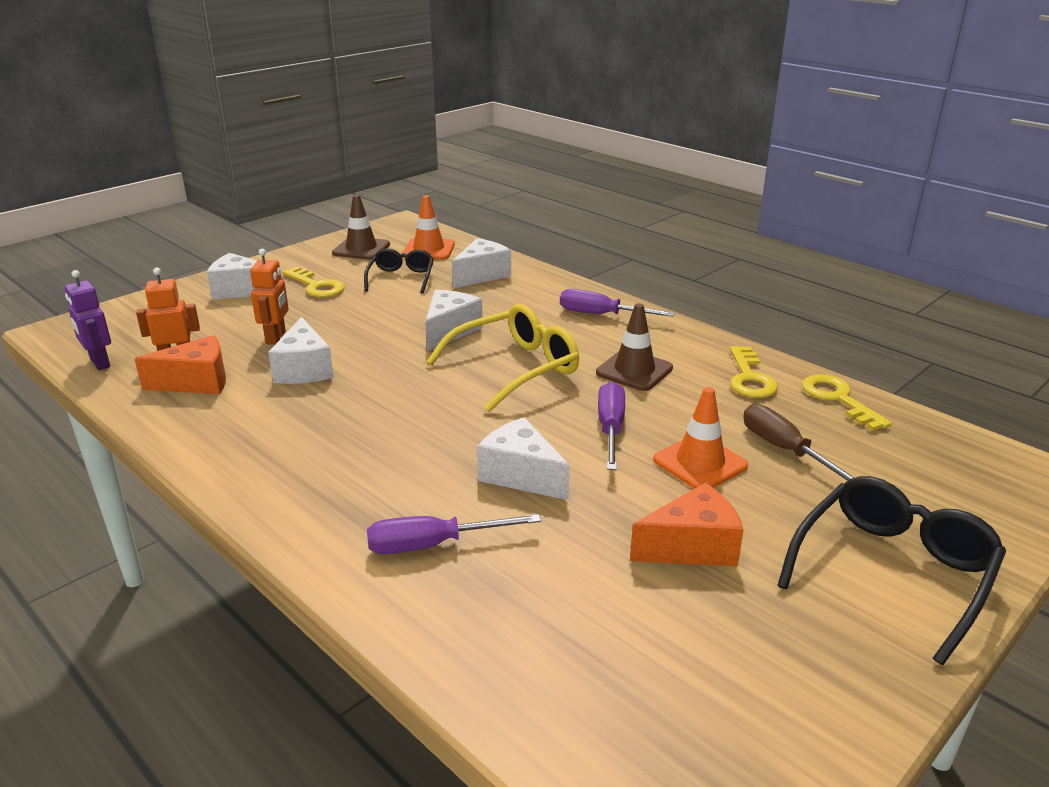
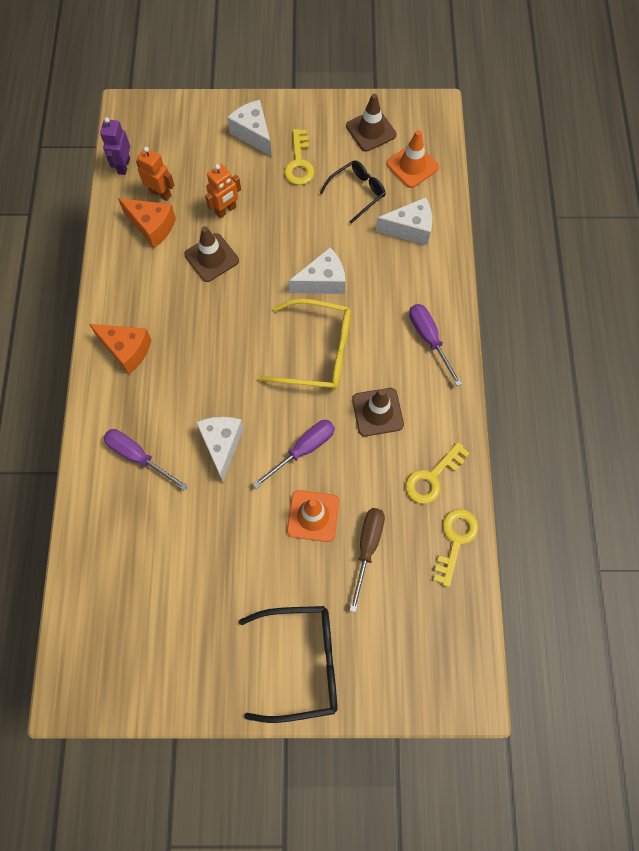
camera: 45 degrees right, 40 degrees up
(304, 369) = (211, 258): white cheese -> brown traffic cone
(692, 547) = (238, 563): orange cheese -> orange cheese (126, 350)

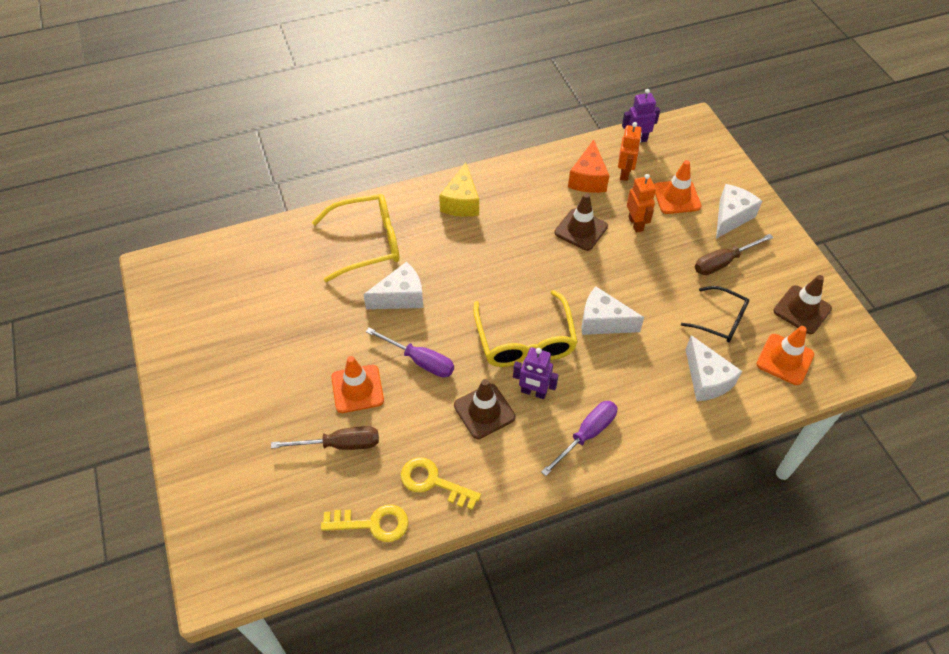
camera: 70 degrees right, 15 degrees down
(126, 350) = (461, 202): orange cheese -> yellow cheese
(138, 457) = (367, 243): purple screwdriver -> yellow glasses
(210, 165) = (676, 197): none -> orange traffic cone
(226, 210) = (636, 224): orange robot -> orange robot turned 135 degrees counterclockwise
(299, 163) = (723, 262): yellow key -> brown screwdriver
(301, 662) = (216, 422): black glasses -> none
(322, 281) = (603, 322): white cheese -> white cheese turned 150 degrees clockwise
(373, 365) = (533, 392): none -> purple robot

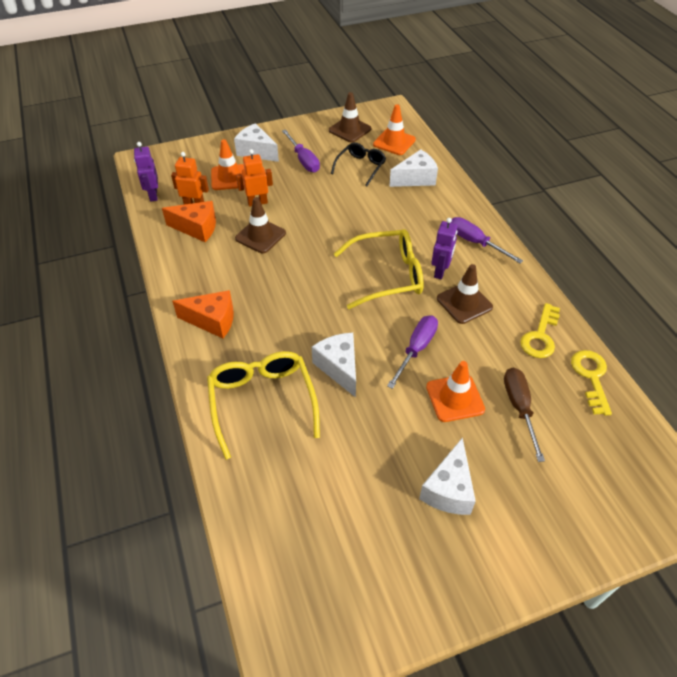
camera: 90 degrees left, 5 degrees down
(461, 202) = (212, 321): yellow cheese -> orange cheese
(603, 322) = (365, 228): white cheese -> white cheese (448, 489)
(723, 262) = (303, 160): brown screwdriver -> purple screwdriver

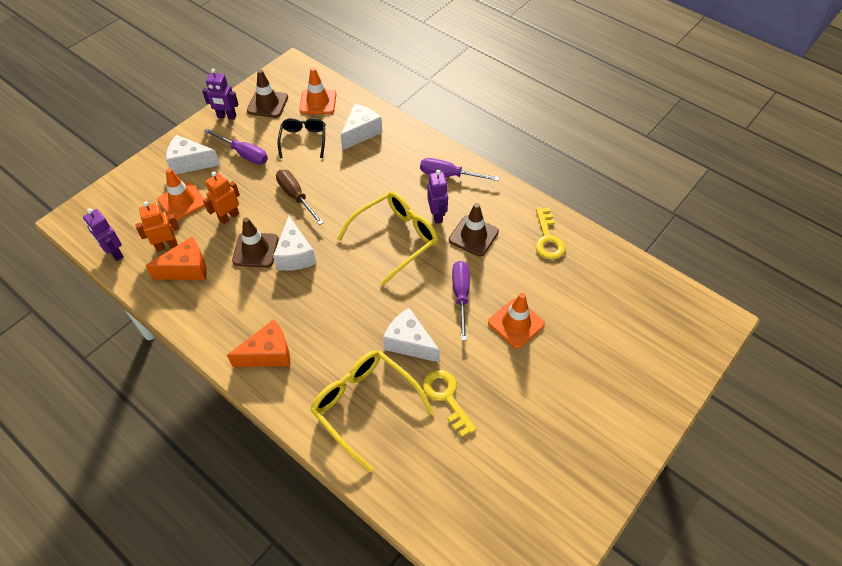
camera: 30 degrees left, 5 degrees up
(309, 128) = (226, 116): none -> purple robot
(448, 489) = (556, 401): white cheese -> white cheese (295, 255)
(519, 408) = (567, 308): brown screwdriver -> brown screwdriver (296, 197)
(591, 377) = (603, 256): yellow key -> yellow key (446, 397)

